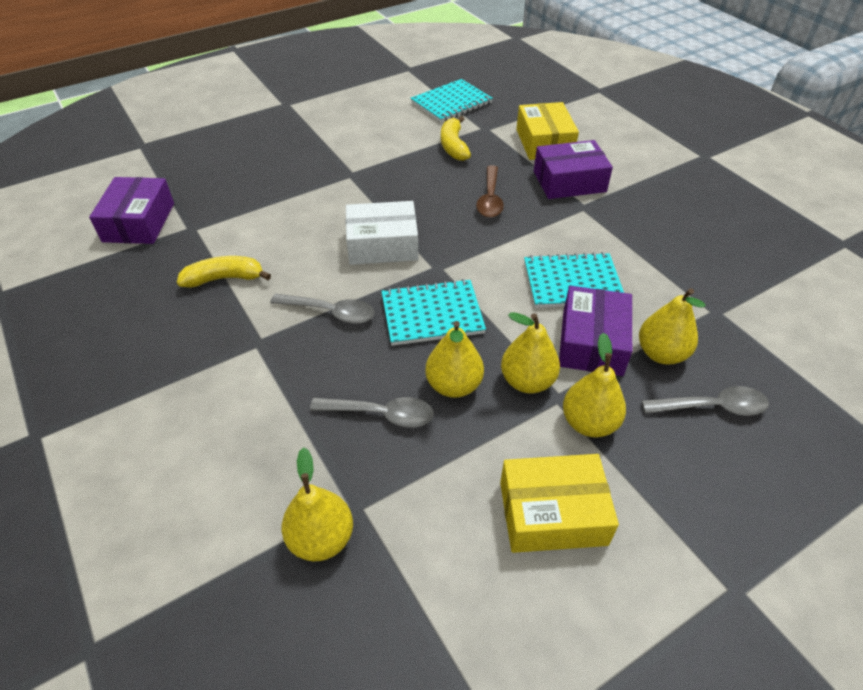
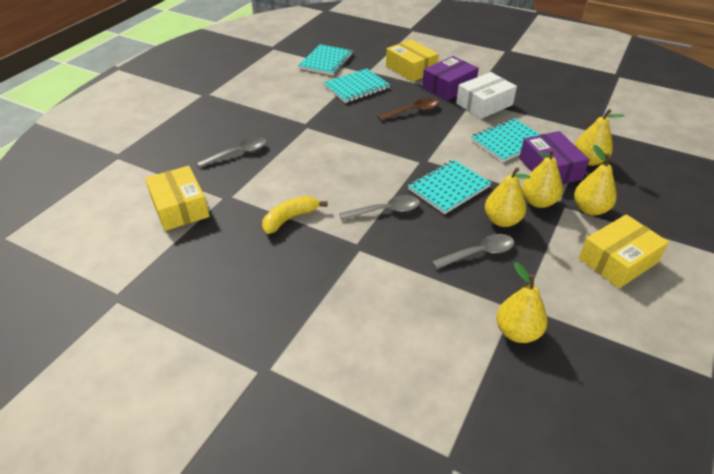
camera: 30 degrees left, 5 degrees down
(139, 222) = (180, 207): purple box -> yellow box
(382, 245) = (375, 160): white box -> white box (484, 104)
(453, 146) = (356, 87): yellow banana -> turquoise notebook
(490, 199) = (413, 111): brown spoon -> brown spoon turned 90 degrees counterclockwise
(712, 407) = (637, 177): grey spoon -> grey spoon (238, 153)

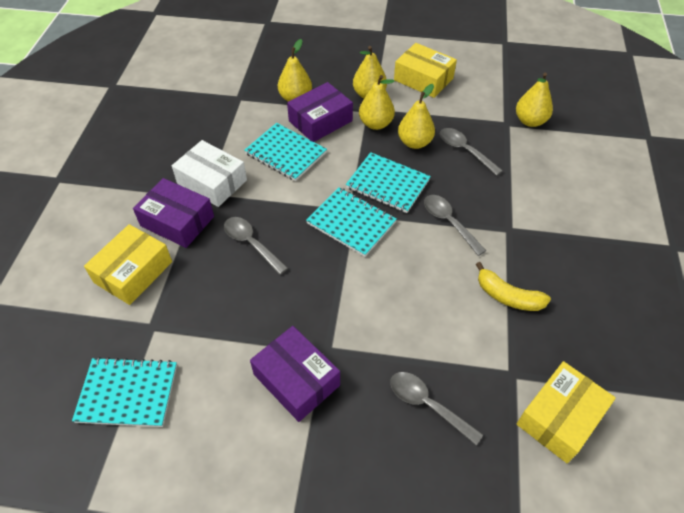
camera: 110 degrees left, 10 degrees up
(294, 111) = (296, 380): none -> purple box
(356, 87) = (205, 323): turquoise notebook -> turquoise notebook (351, 223)
(413, 111) = (251, 243): brown spoon -> grey spoon

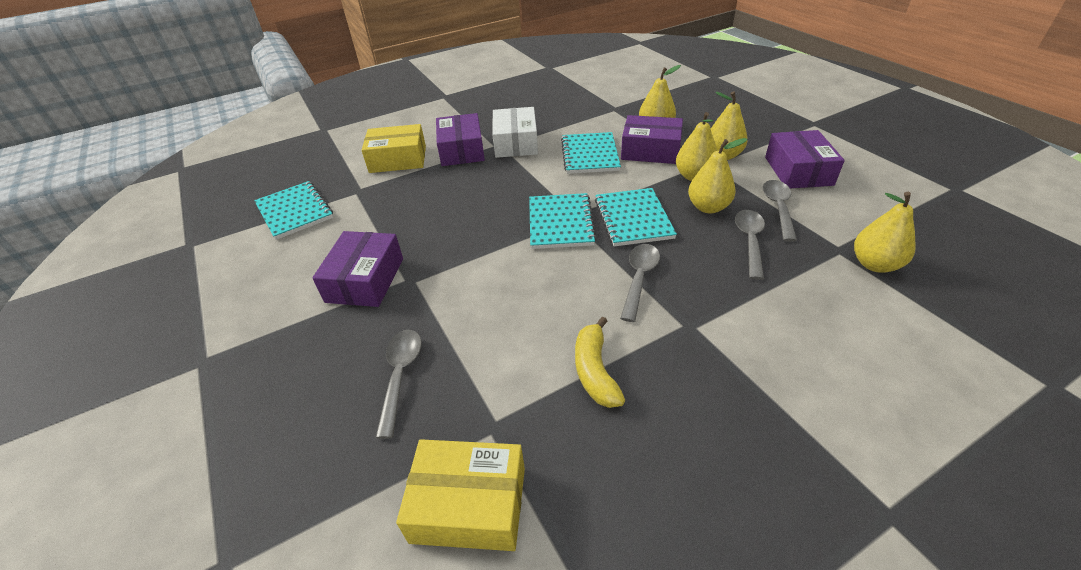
camera: 55 degrees right, 10 degrees down
(251, 243) = (477, 189): grey spoon -> grey spoon (778, 208)
(423, 79) = (798, 171): yellow box -> purple box

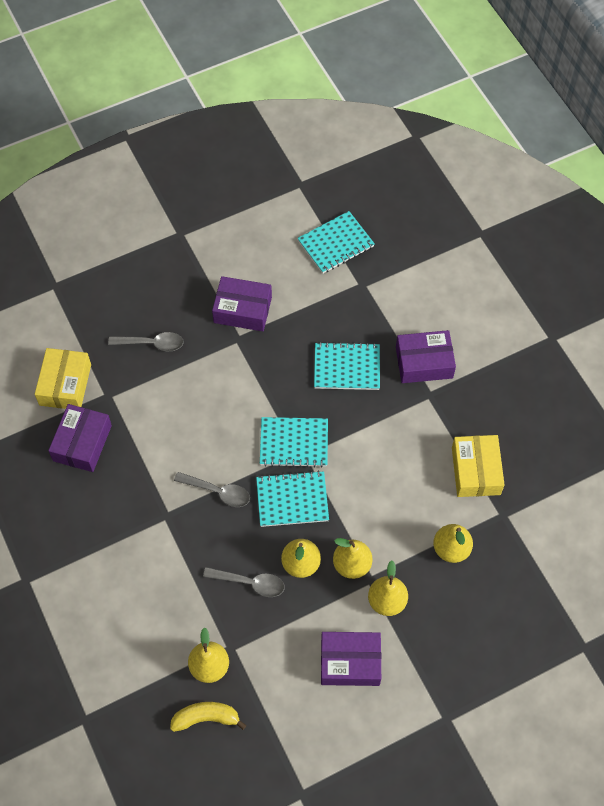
camera: 90 degrees right, 20 degrees up
(398, 159) = (412, 309): yellow box -> yellow box (476, 471)
(515, 143) = (433, 411): white box -> none
(590, 155) = (402, 477): turquoise notebook -> turquoise notebook (347, 367)
(595, 371) = (138, 452): yellow banana -> yellow banana (206, 718)
(650, 150) = (404, 535): purple box -> purple box (82, 443)
(778, 208) = (292, 621): grey spoon -> none

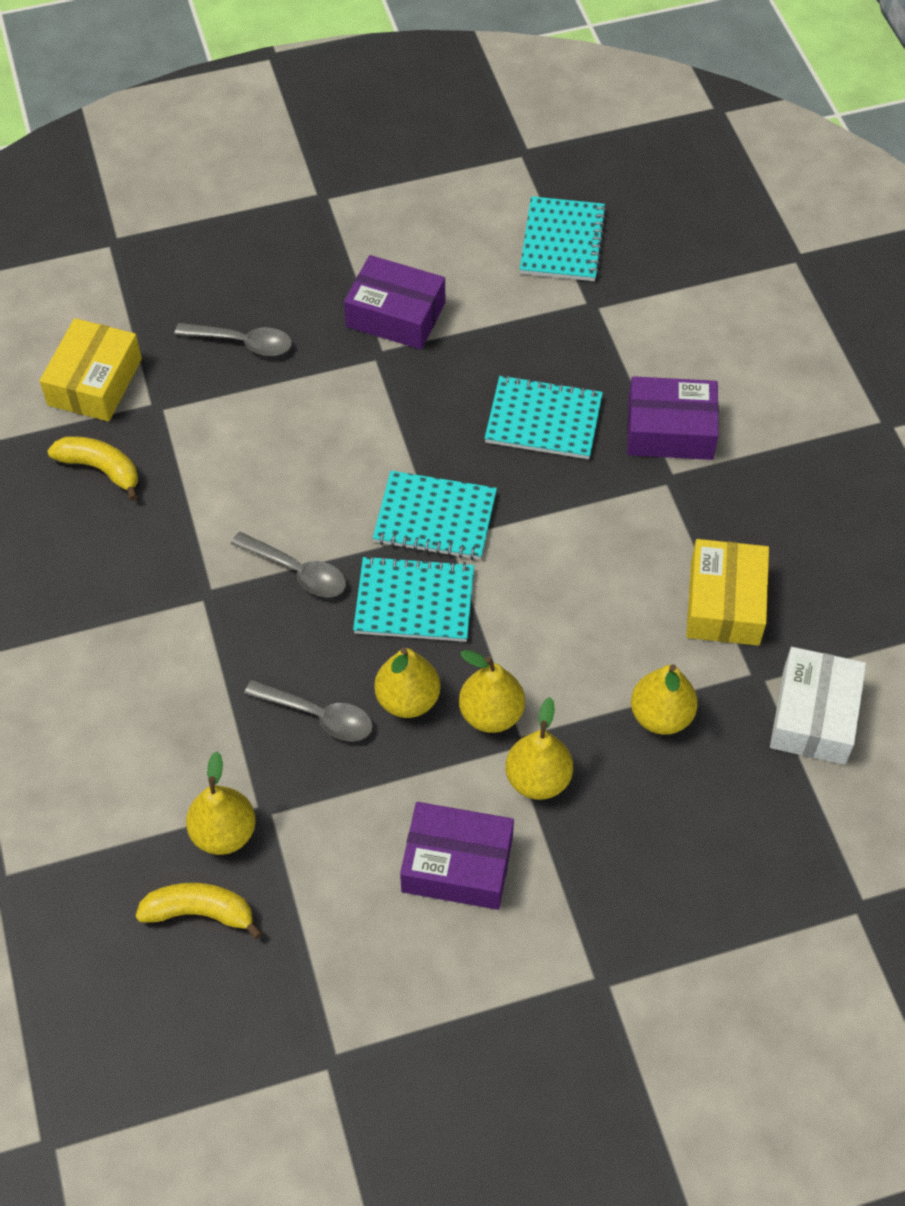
camera: 10 degrees right, 5 degrees down
(82, 443) = (101, 469): purple box -> yellow banana
(336, 244) = (562, 241): turquoise notebook -> turquoise notebook turned 60 degrees counterclockwise
(539, 534) = (814, 716): none -> white box

